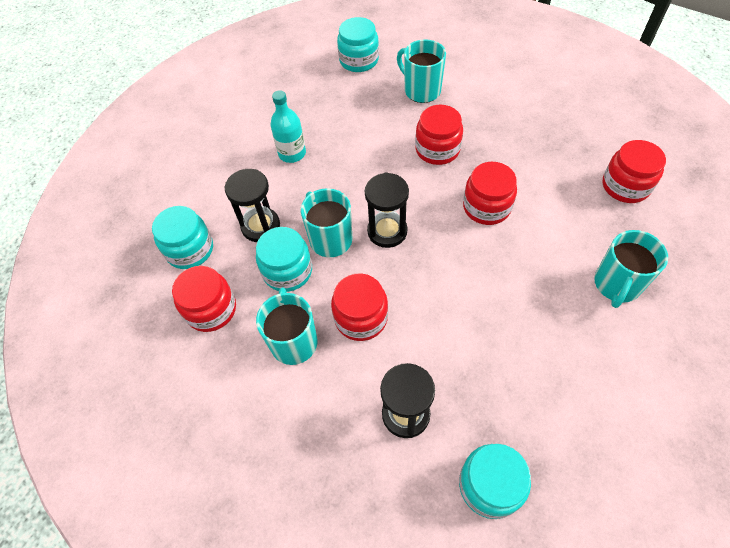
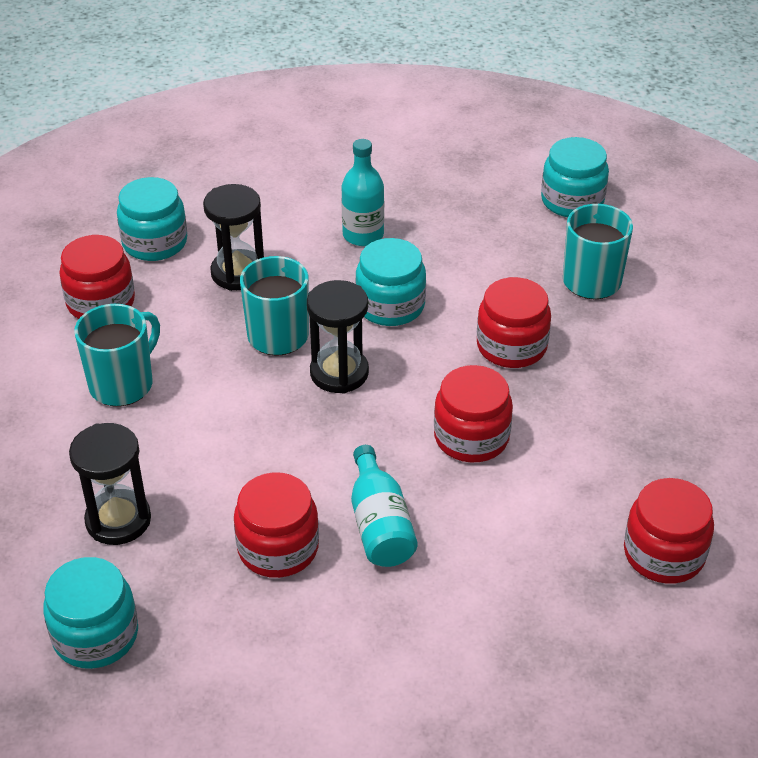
camera: 45 degrees right, 15 degrees down
(287, 271) = (203, 327): turquoise jar -> turquoise jar (390, 306)
(361, 318) = (202, 418): red jar -> red jar (278, 548)
(515, 286) = (380, 525): none -> turquoise bottle
(616, 285) = (483, 620): turquoise mug -> none

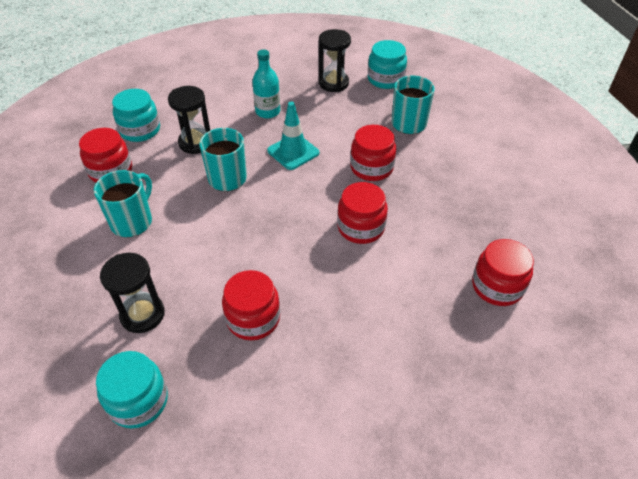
camera: 10 degrees left, 5 degrees up
(339, 373) = (270, 197): black hourglass -> black hourglass (333, 83)
(380, 525) = (316, 293): turquoise bottle -> none
(390, 306) = (293, 152): turquoise jar -> turquoise traffic cone

